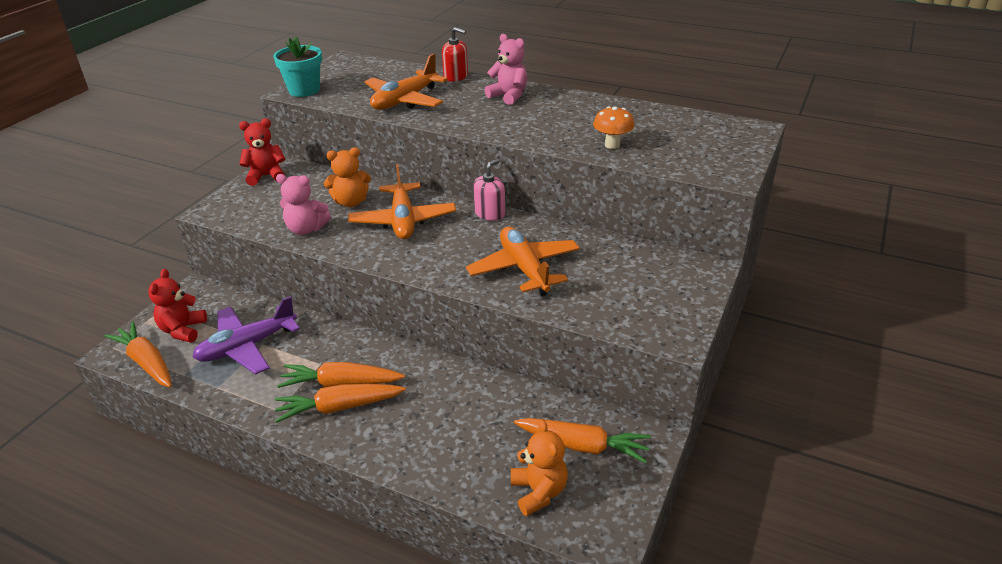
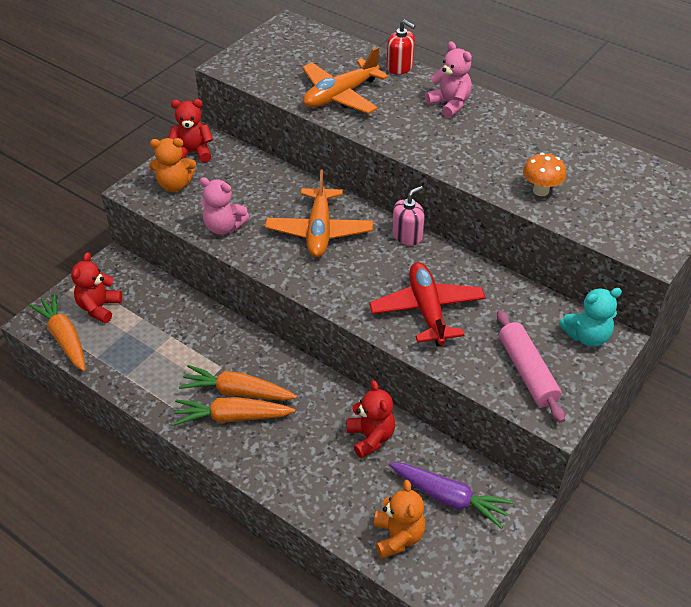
camera: 10 degrees right, 10 degrees up
(247, 346) = (156, 336): purple plane -> none
(304, 90) = (240, 65): turquoise flower pot -> none
(351, 202) = (271, 199): orange teddy bear -> orange teddy bear (175, 185)
(489, 403) = (370, 437): none -> red teddy bear
(524, 269) = (427, 310): orange plane -> red plane
(582, 446) = (449, 498): orange carrot -> purple carrot
(636, 305) = (527, 372): none -> pink rolling pin
(684, 268) = (587, 336): none -> turquoise teddy bear

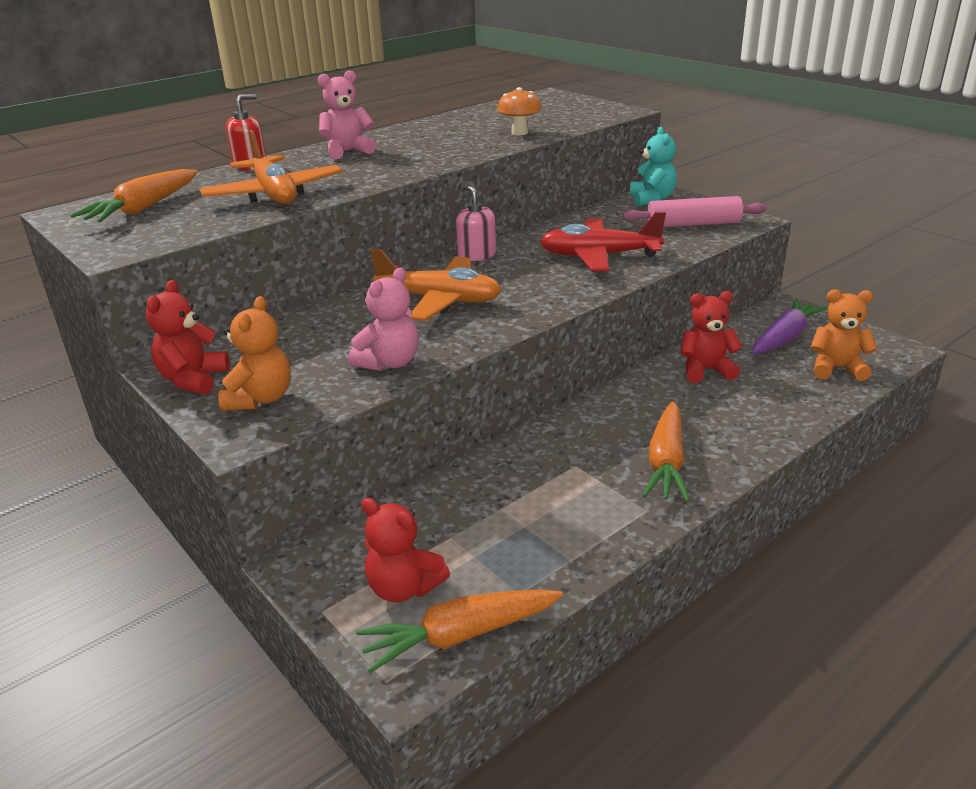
camera: 75 degrees left, 15 degrees down
(237, 392) = (623, 455): orange carrot -> orange carrot (143, 208)

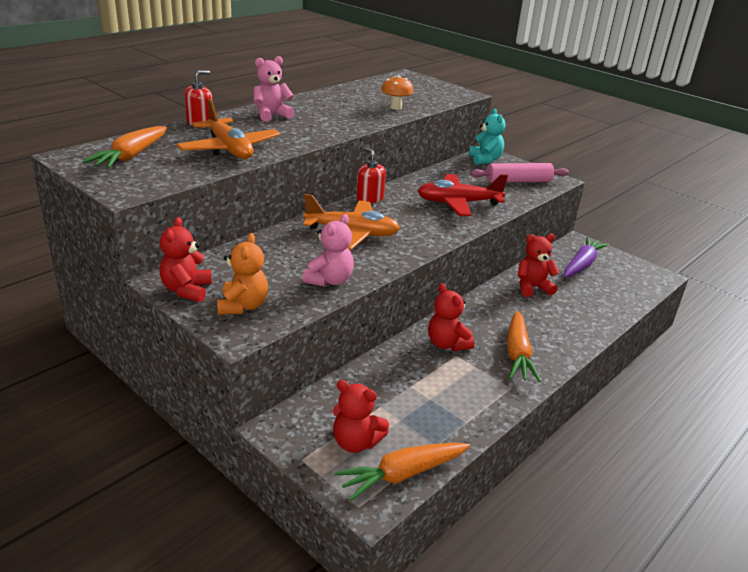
camera: 10 degrees left, 0 degrees up
(477, 255) = (369, 198): pink soap dispenser -> red soap dispenser
(565, 450) = (447, 344): none -> red teddy bear
(836, 368) = (619, 288): orange teddy bear -> none

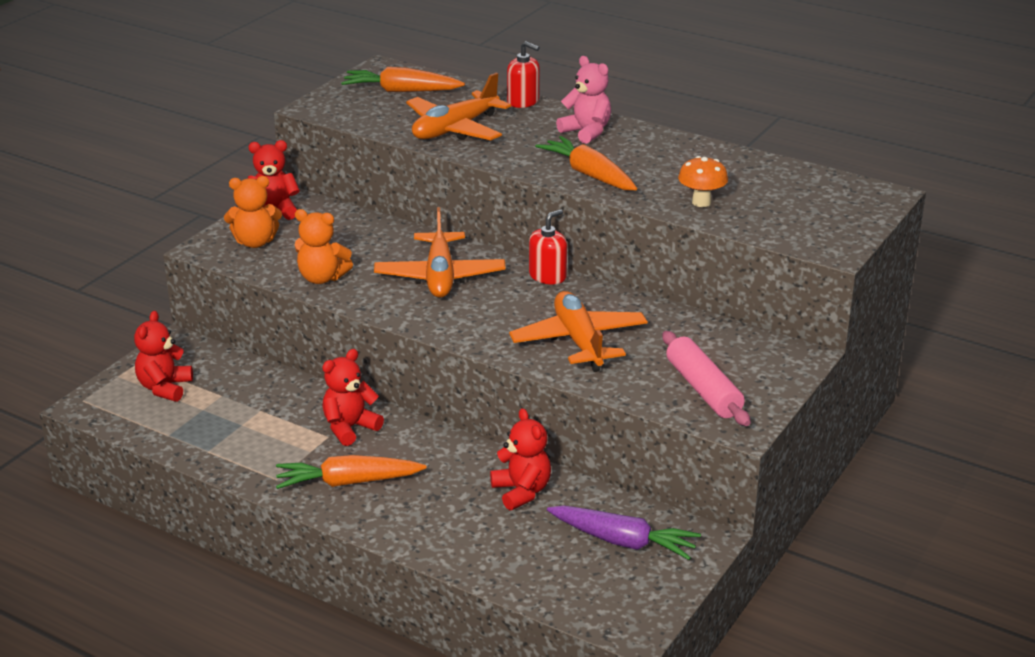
camera: 80 degrees right, 0 degrees up
(329, 280) = (322, 278): pink teddy bear -> orange teddy bear
(402, 475) = (124, 419): orange carrot -> orange carrot (589, 174)
(458, 203) = (579, 341): red plane -> orange plane
(485, 160) = (770, 355): turquoise teddy bear -> none

